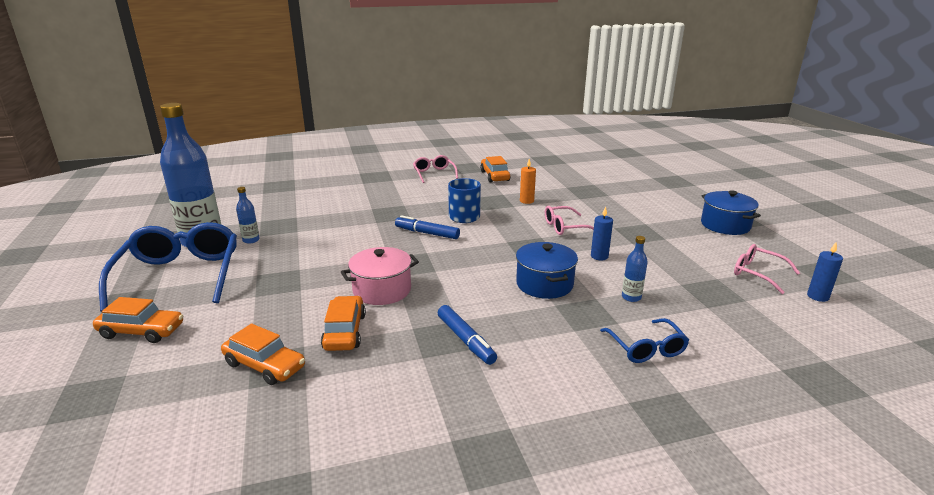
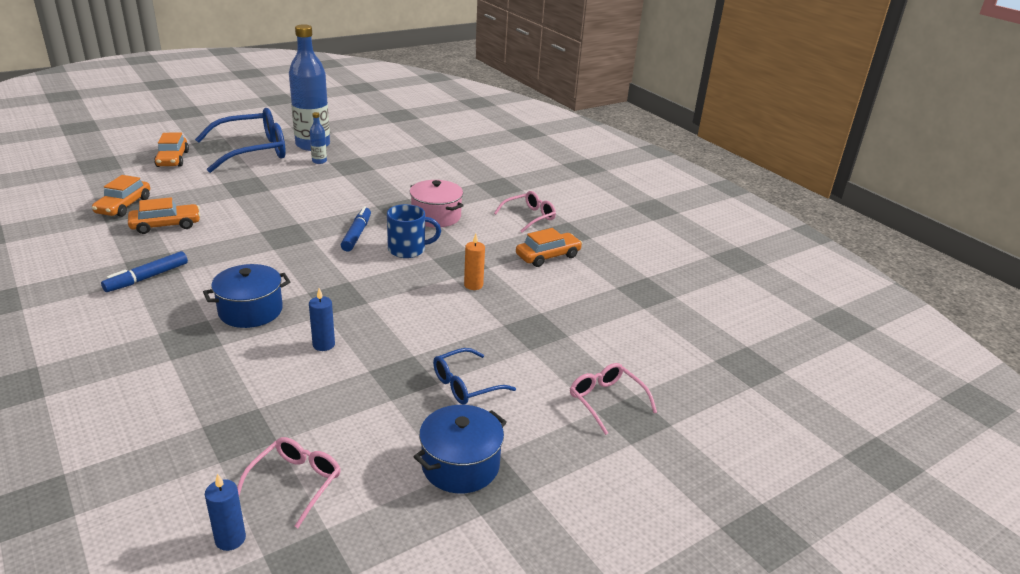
camera: 70 degrees right, 5 degrees up
(382, 290) = (233, 229): pink pot -> pink pot (436, 216)
(564, 227) = (401, 317): pink glasses -> pink glasses (606, 401)
(631, 297) = (224, 368): blue bottle -> none
(646, 348) = (120, 377): blue glasses -> blue glasses (465, 385)

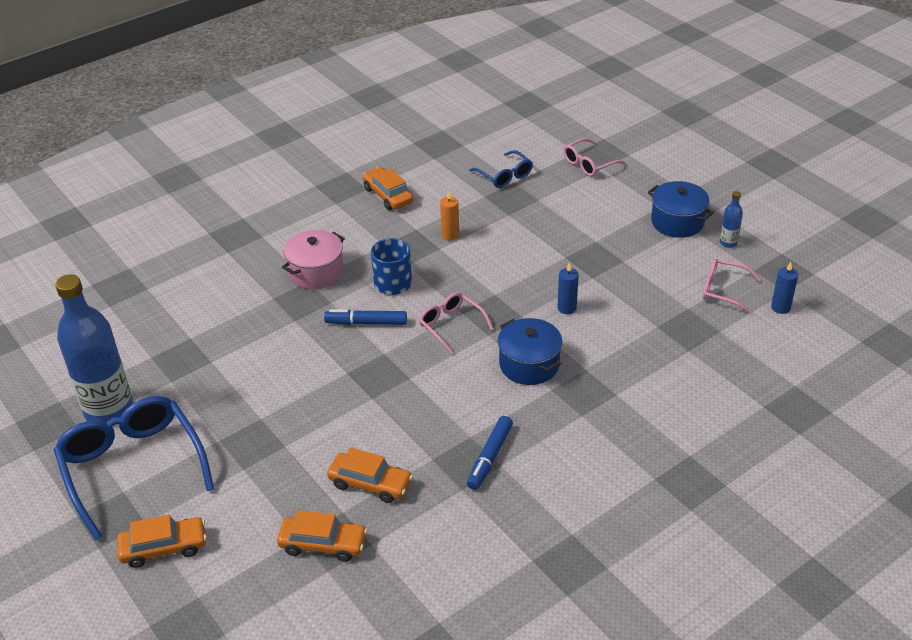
camera: 90 degrees left, 10 degrees up
(147, 278) = (490, 457): blue marker -> blue marker turned 75 degrees clockwise
(166, 225) = (370, 483): orange car -> orange car turned 135 degrees clockwise
(319, 161) = (167, 392): blue bottle -> blue bottle (728, 243)
(465, 385) = (593, 227): blue glasses -> blue glasses (505, 176)
(529, 217) = (308, 210): pink glasses -> pink glasses (451, 325)

